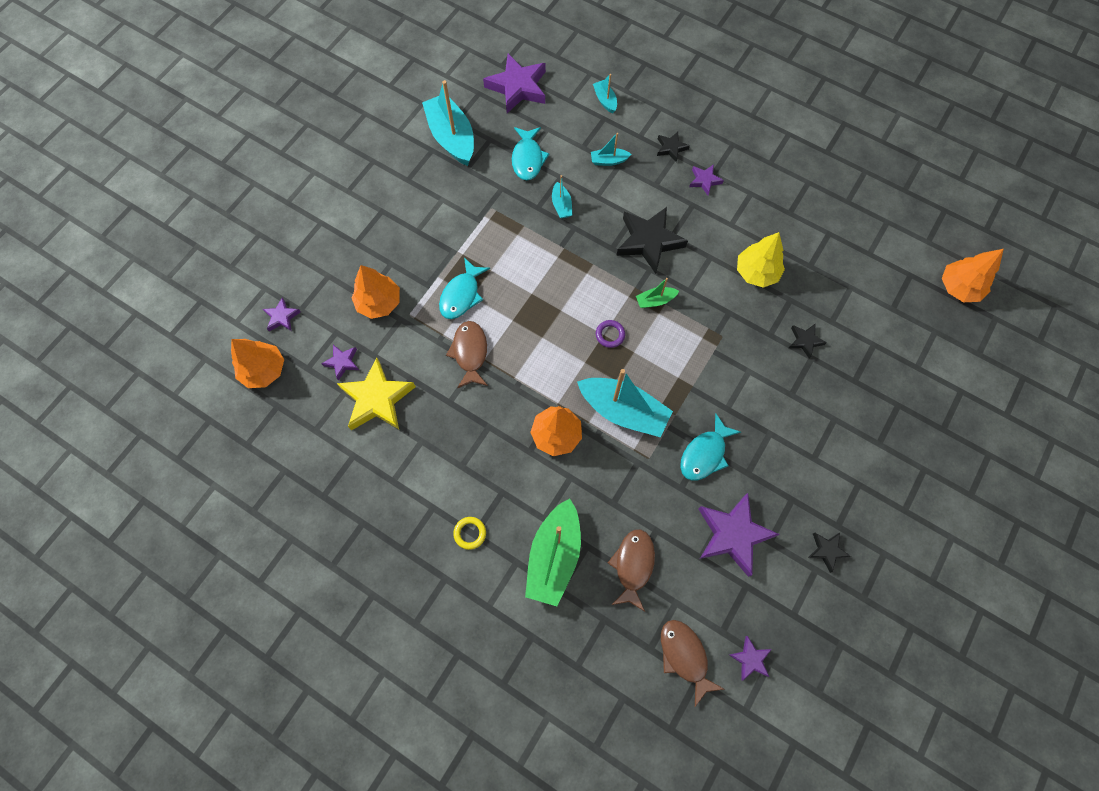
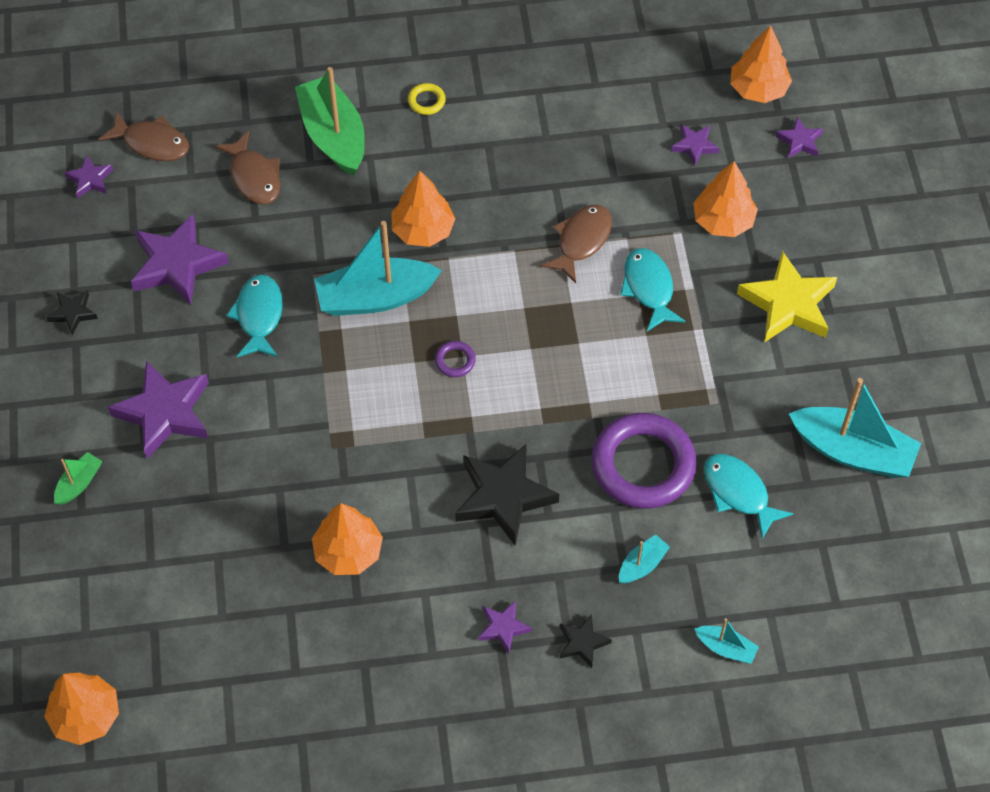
camera: 140 degrees right, 10 degrees down
(377, 399) = (626, 140): yellow star -> yellow star (788, 304)
(470, 353) = (581, 241): brown fish -> brown fish turned 105 degrees counterclockwise
(518, 87) = (849, 580): purple star -> purple star (164, 413)
(561, 205) = (643, 465): turquoise boat -> purple ring
(655, 300) = (438, 433): green boat -> green boat (79, 483)
(756, 272) = (348, 552): yellow tree -> orange tree
(805, 341) = (234, 509): black star -> none

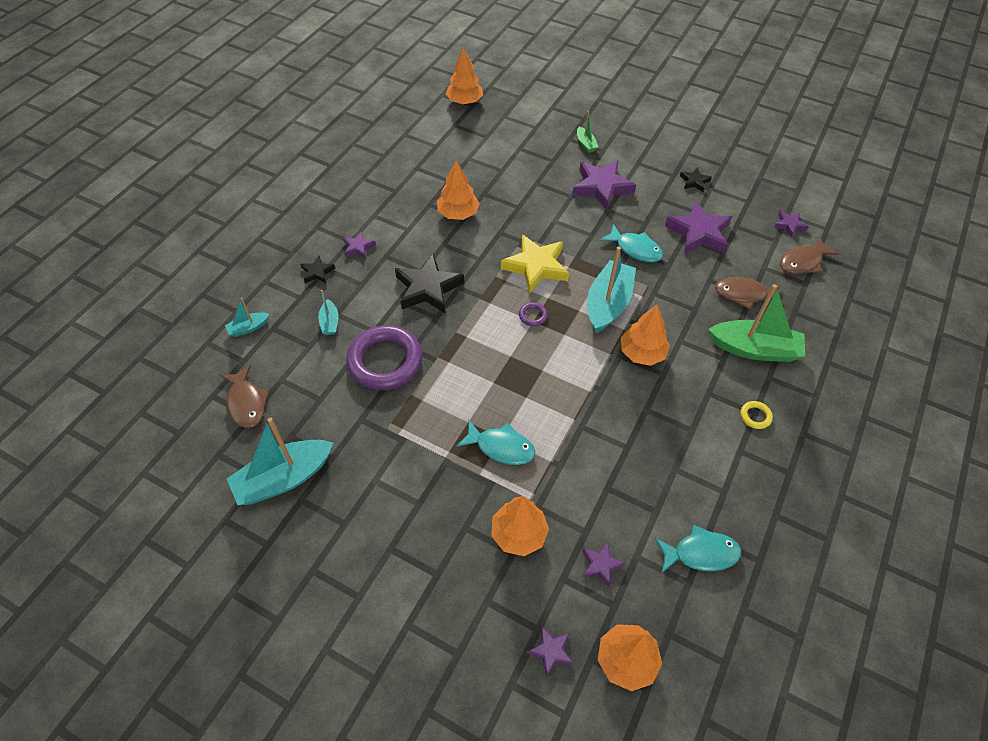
camera: 125 degrees right, 5 degrees down
(581, 241) = (569, 433): brown fish -> brown fish (246, 403)
(738, 493) = (322, 396): turquoise fish -> turquoise fish (701, 553)
(788, 304) = (418, 524): yellow star -> yellow star (536, 266)

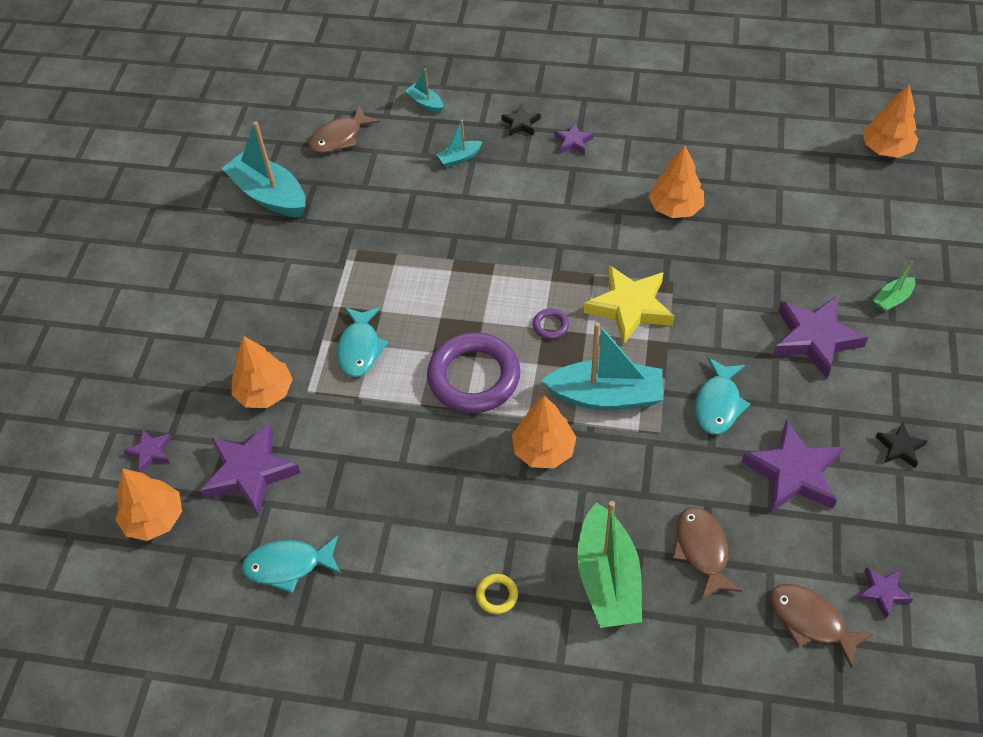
camera: 75 degrees right, 0 degrees up
(385, 361) = (429, 218): purple ring -> purple ring (474, 377)
(428, 288) = (544, 219): black star -> none
(600, 564) = (250, 472): purple star -> purple star, size x2.01
(701, 553) = (288, 565): turquoise fish -> turquoise fish turned 105 degrees clockwise

